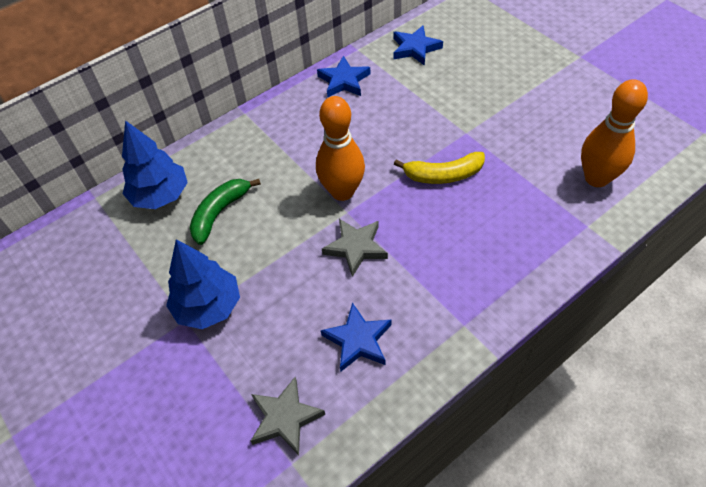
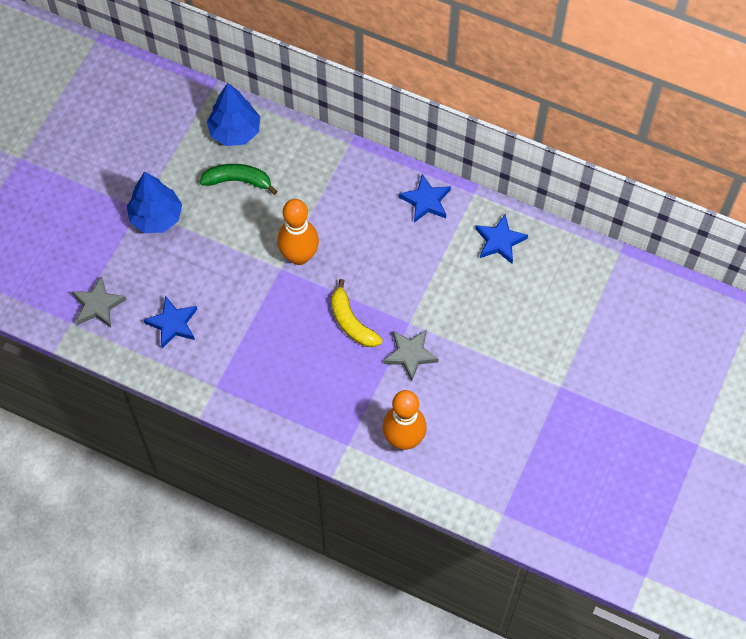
camera: 60 degrees right, 10 degrees up
(356, 247) = (249, 289): grey star -> grey star (410, 354)

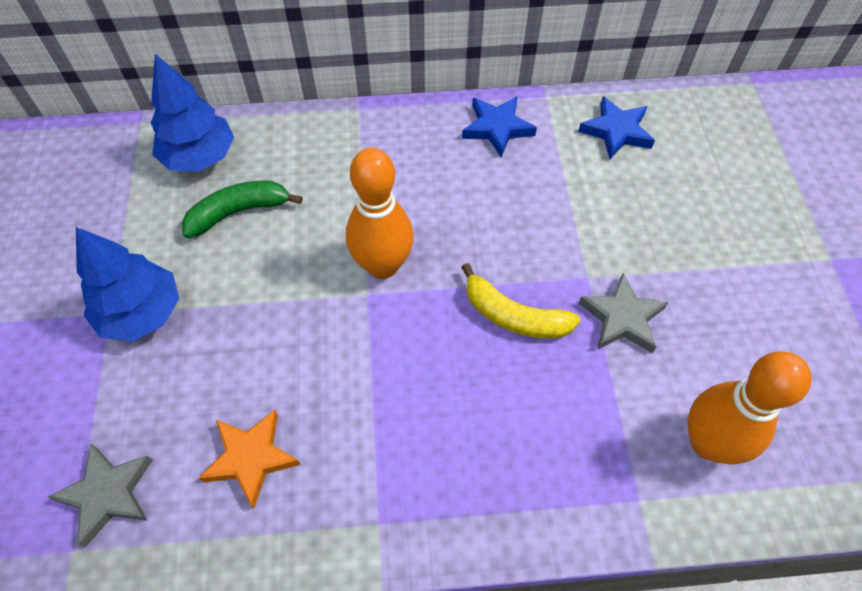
camera: 30 degrees left, 5 degrees down
(173, 324) = (251, 458): blue star -> orange star

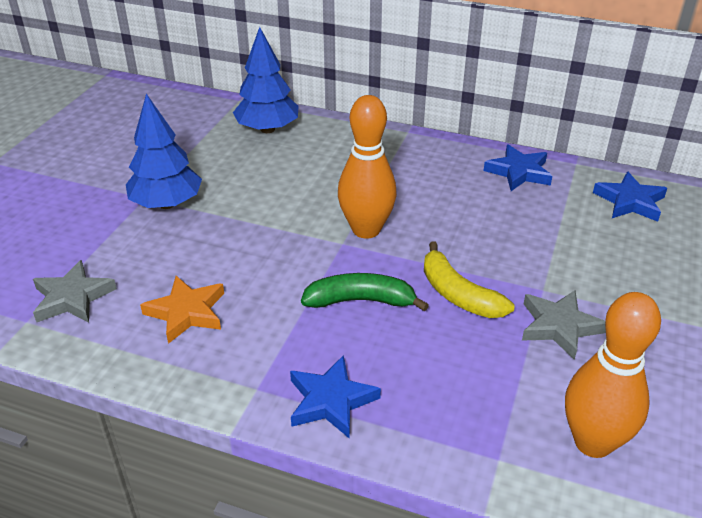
camera: 25 degrees right, 20 degrees down
(238, 212) = (275, 167): green banana -> green banana (361, 301)
(459, 504) = (331, 401): none -> blue star

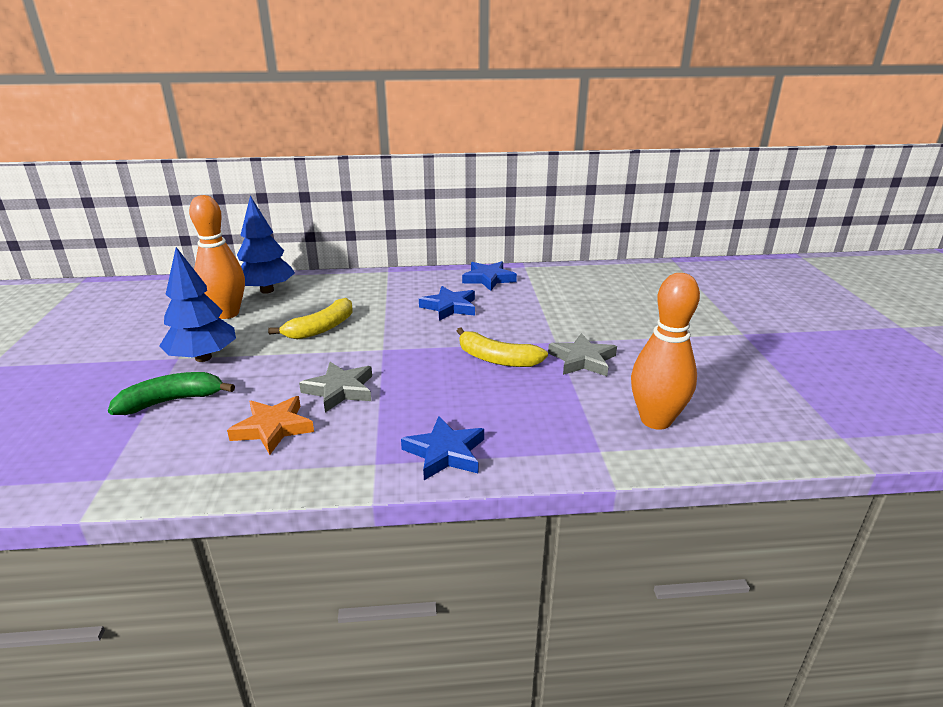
camera: 25 degrees left, 10 degrees down
(72, 297) = (146, 447): grey star -> grey star (340, 390)
(295, 196) = (321, 328): none -> yellow banana
(361, 301) = (424, 381): green banana -> green banana (172, 401)
(366, 229) = (396, 336): orange bowling pin -> orange bowling pin (227, 313)
(630, 201) = (576, 280): blue star -> blue star (449, 307)

